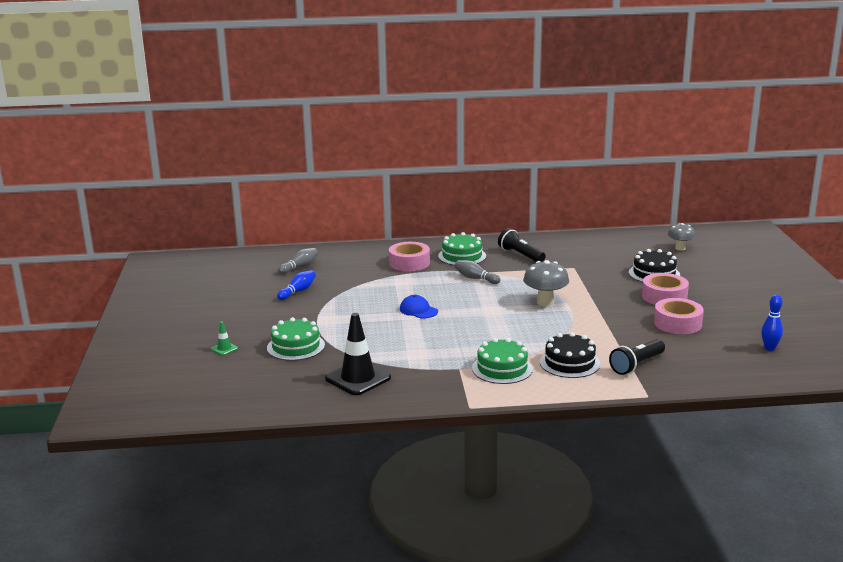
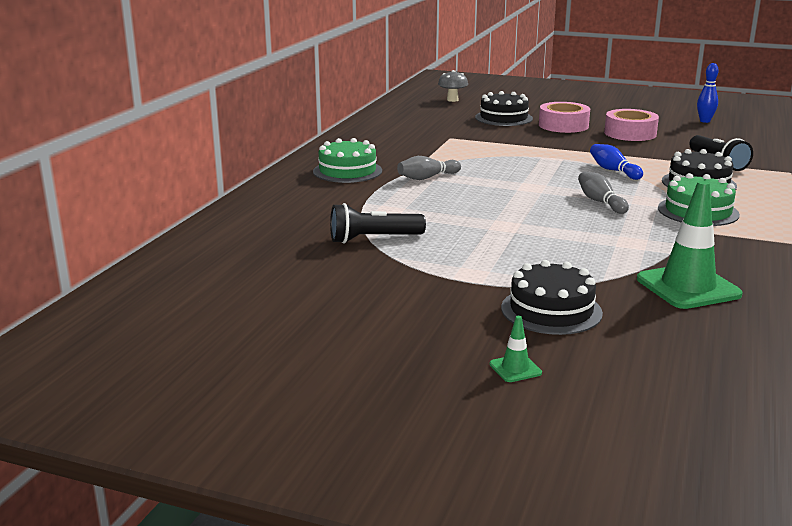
camera: 65 degrees left, 0 degrees up
(296, 346) = (551, 310): green cake -> black cake
(298, 291) = (339, 277): blue bowling pin -> blue bowling pin (613, 170)
(299, 267) = (241, 261): grey bowling pin -> grey bowling pin (600, 202)
(358, 378) = (688, 287): black traffic cone -> green traffic cone
(409, 263) = (330, 197): pink tape -> none
(418, 310) = (494, 219): blue cap -> none
(520, 255) = (384, 149): black flashlight -> black flashlight (373, 239)
(545, 302) = (532, 164): grey mushroom -> none

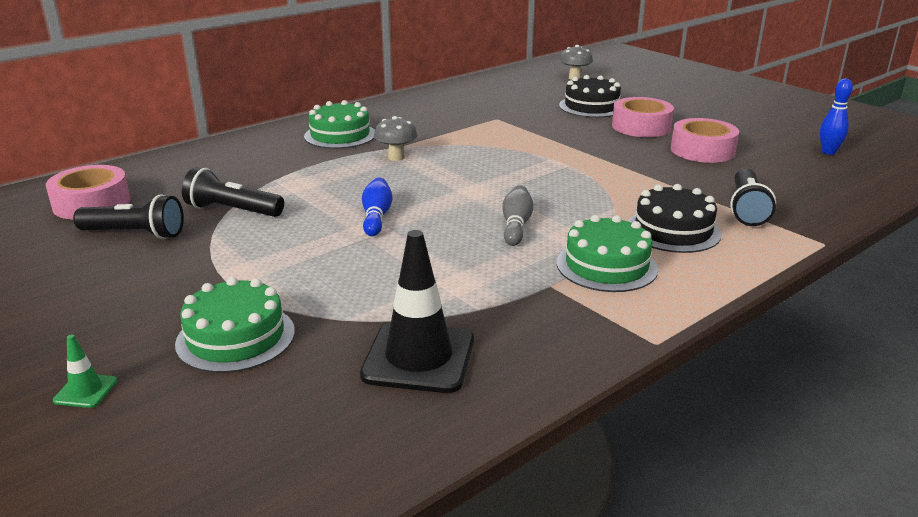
camera: 30 degrees right, 5 degrees up
(233, 262) = (92, 203): none -> pink tape
(326, 272) = (135, 234): none -> black flashlight
(427, 177) = (396, 157): grey bowling pin -> grey mushroom
(551, 310) = (236, 337): black cake -> green cake
(613, 170) = (599, 191): blue bowling pin -> blue bowling pin (376, 217)
(688, 287) = (419, 358): green traffic cone -> black traffic cone

